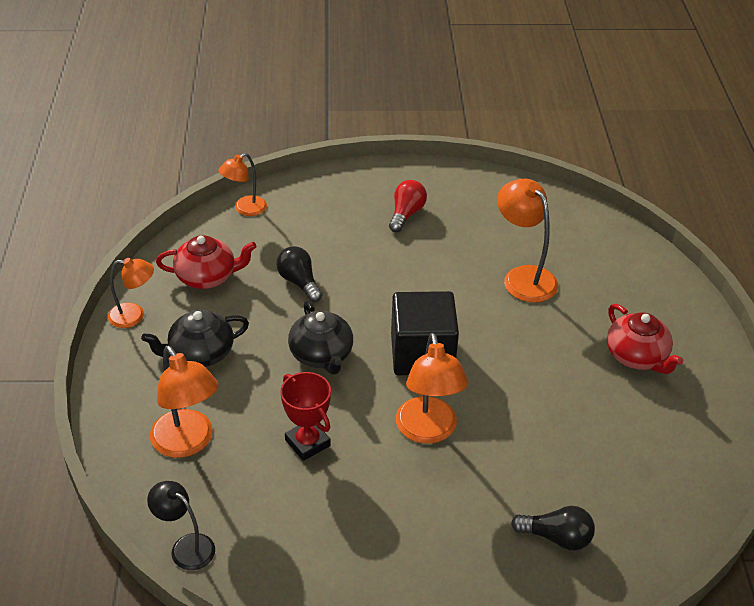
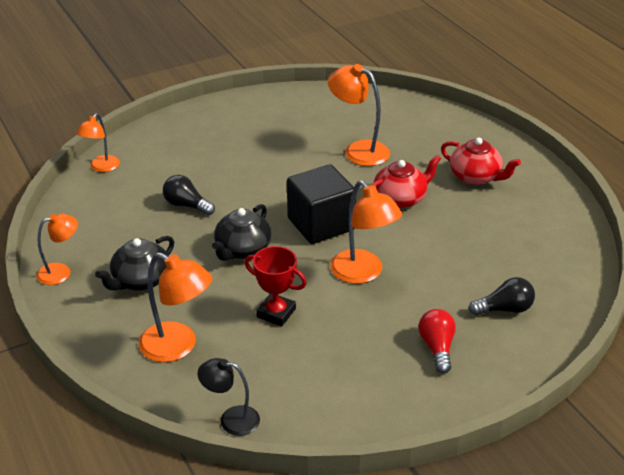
camera: 25 degrees left, 5 degrees down
(207, 277) = (105, 225): red teapot -> red teapot (400, 199)
(321, 355) = (242, 250): black teapot -> black teapot turned 75 degrees clockwise
(406, 214) = (238, 134): red light bulb -> red light bulb (437, 348)

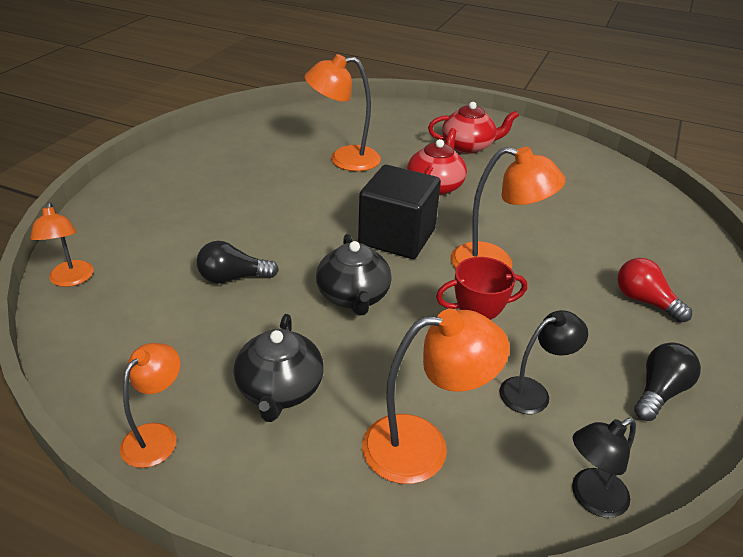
camera: 40 degrees left, 0 degrees up
(276, 356) = (533, 392): none -> black lamp
(504, 309) = (639, 241): black light bulb -> black light bulb (659, 392)

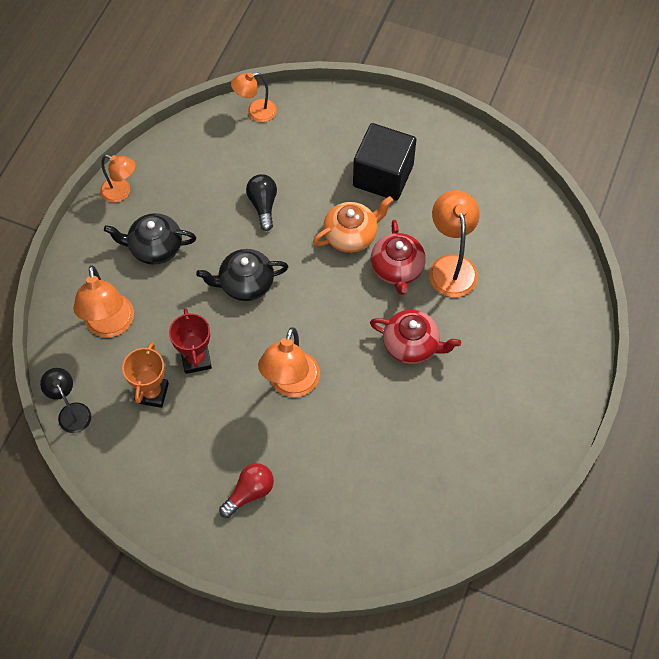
camera: 90 degrees right, 25 degrees up
(295, 214) = (351, 235): none -> orange teapot
(397, 237) = (324, 312): black cube -> black cube (383, 176)
(468, 146) = (499, 380): red teapot -> red teapot (397, 268)
(533, 392) = (152, 393): black lamp -> orange trophy
(659, 392) = (152, 475): black light bulb -> none

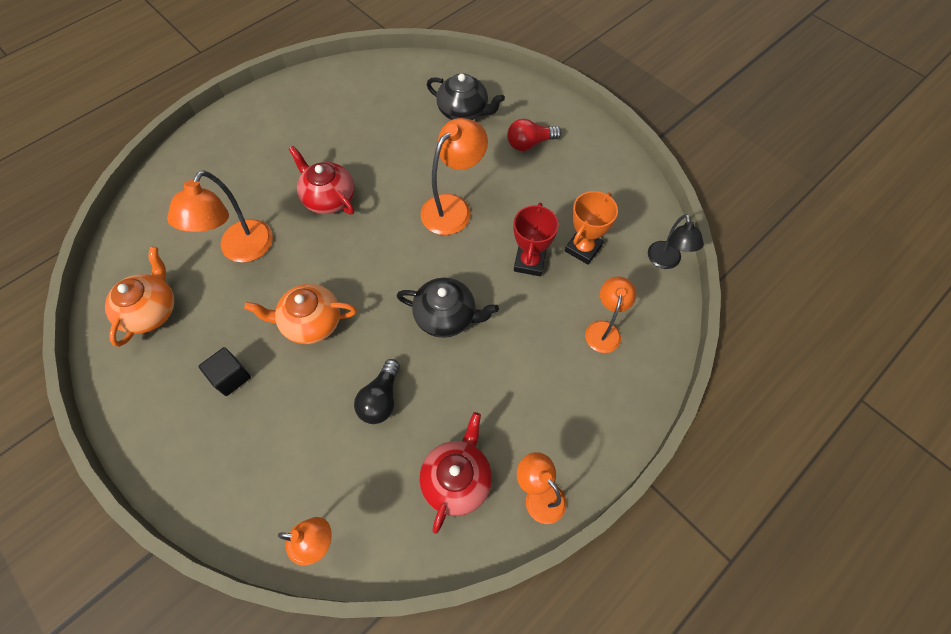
camera: 155 degrees left, 0 degrees up
(110, 326) = (604, 329): orange lamp -> orange lamp, size x0.64
(155, 247) = (525, 399): black teapot -> black teapot (464, 111)
(383, 176) = (231, 377): black cube -> black cube, size x0.50
(397, 268) = (291, 269): red teapot -> red teapot (457, 479)
(481, 193) = (151, 311): none -> orange teapot

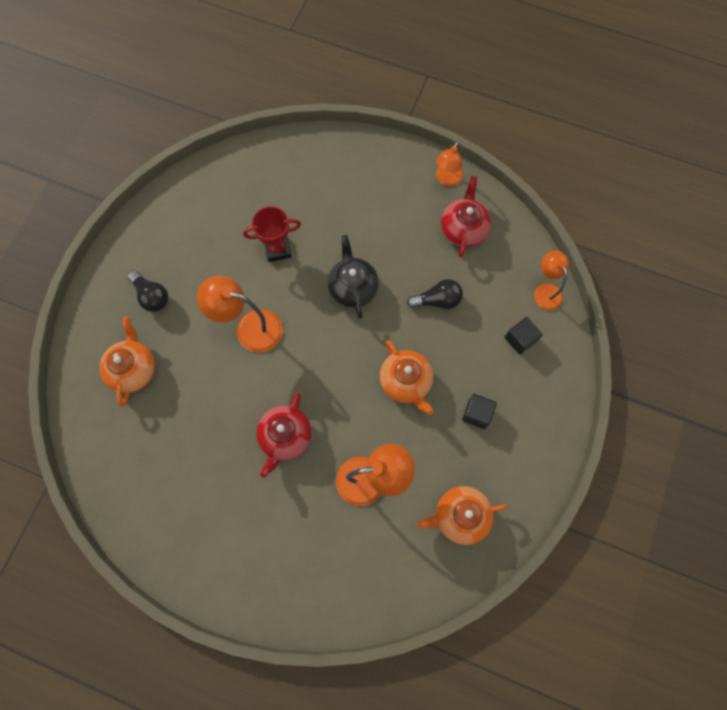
camera: 115 degrees left, 10 degrees up
(277, 472) = (520, 339): none -> black cube
(457, 479) = (463, 229): red teapot -> red teapot turned 105 degrees clockwise
(464, 111) = (133, 369): black teapot -> orange teapot
(529, 143) = (152, 296): red light bulb -> black light bulb
(583, 248) = (248, 217): orange trophy -> none
(604, 329) = (312, 181): orange lamp -> none
(665, 261) = (234, 159): black lamp -> none

